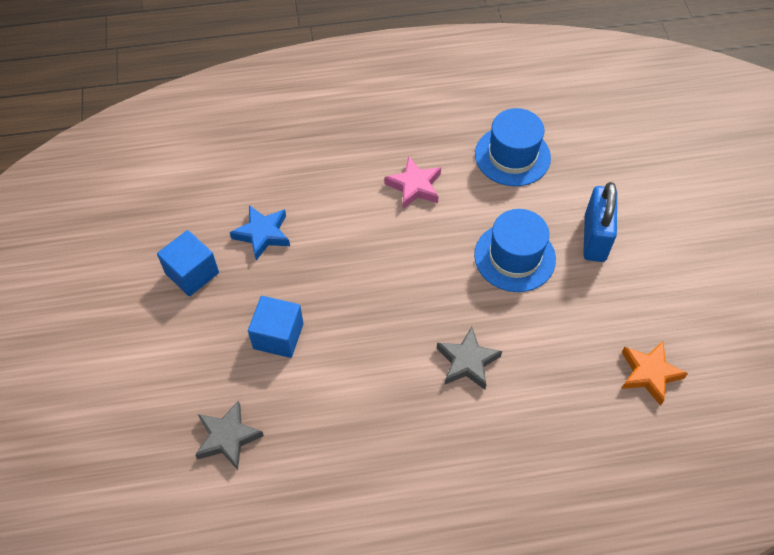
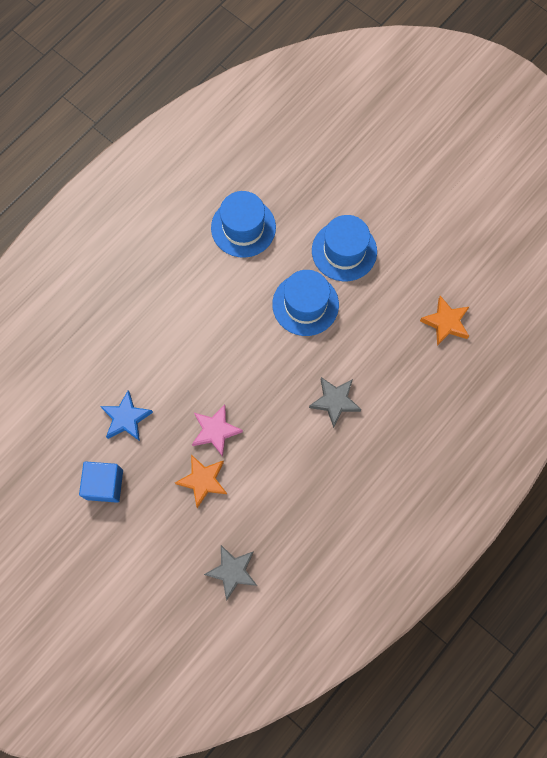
camera: 40 degrees left, 15 degrees up
(278, 336) = (203, 480): blue cube -> orange star
(414, 186) = (197, 302): pink star -> pink star (215, 431)
(595, 238) = (344, 251): blue padlock -> blue hat

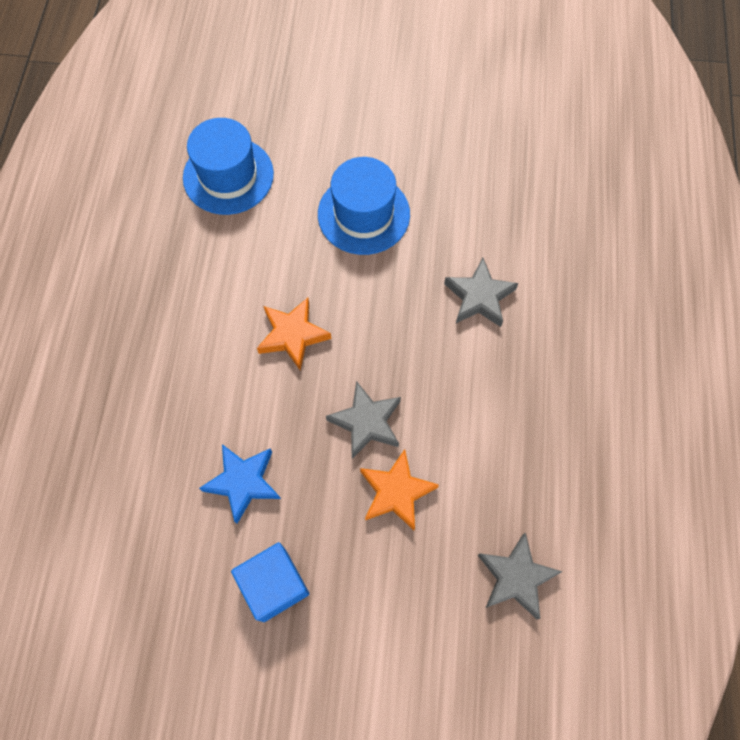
camera: 35 degrees left, 5 degrees down
(215, 431) = (366, 422): pink star -> grey star
(344, 251) = (363, 133): blue hat -> none
(445, 323) = (531, 140): orange star -> orange star (293, 335)

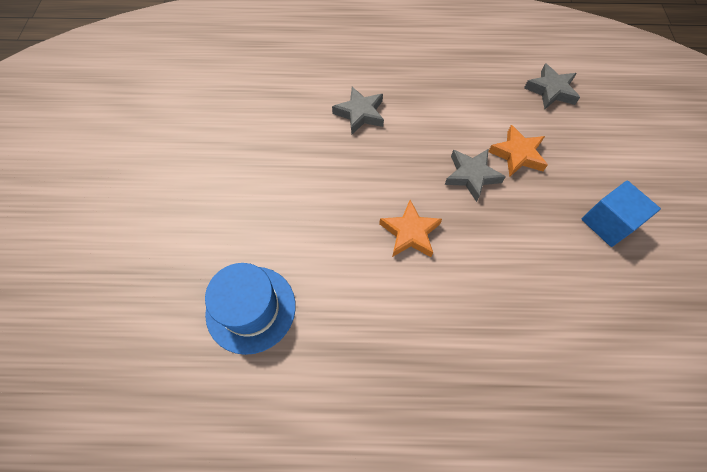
camera: 95 degrees left, 5 degrees down
(243, 482) = (541, 254): blue star -> none
(363, 214) = (291, 191): blue hat -> none

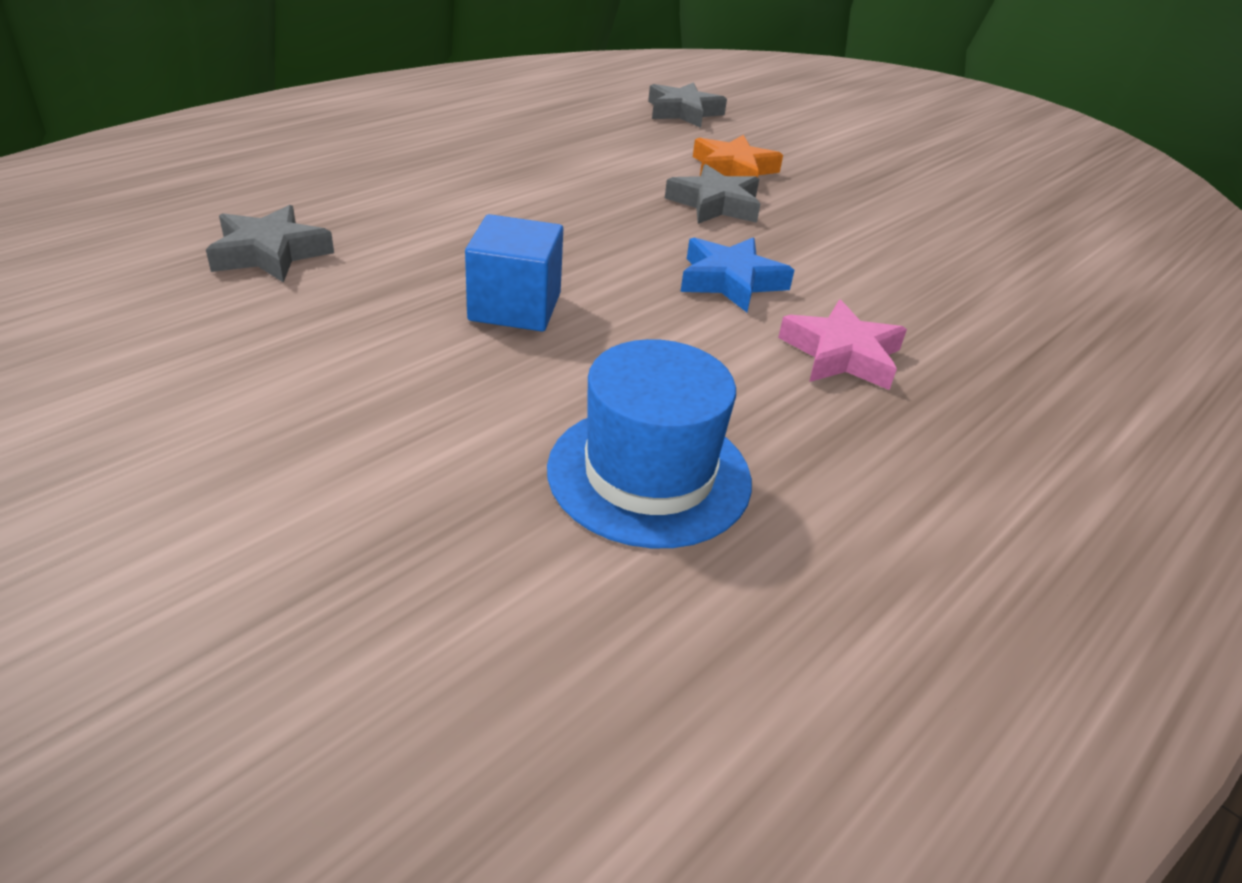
camera: 50 degrees left, 25 degrees down
(360, 114) = (481, 204): grey star -> grey star (270, 253)
(400, 312) = (841, 354): none -> pink star
(410, 233) = (730, 281): orange star -> blue star
(608, 223) = (898, 185): blue cube -> blue cube (515, 307)

